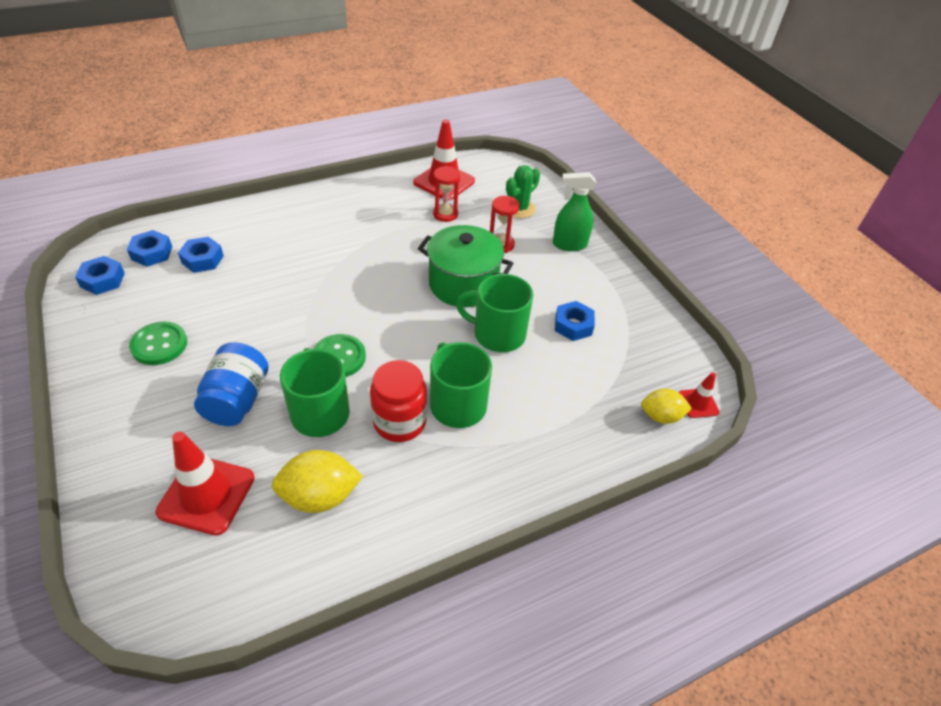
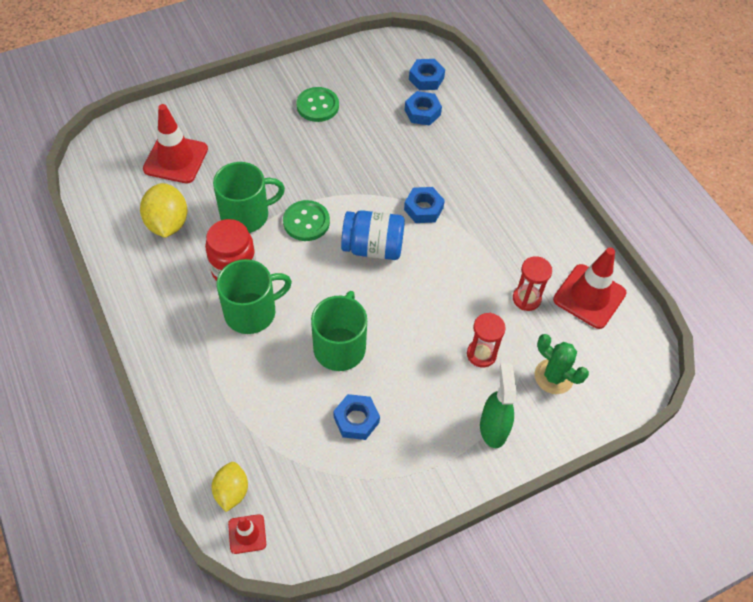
camera: 90 degrees right, 10 degrees up
(102, 280) = (389, 57): blue nut -> blue nut (423, 209)
(237, 400) = (260, 162): blue jar -> blue jar (373, 247)
(463, 284) = (411, 316): green pot -> none

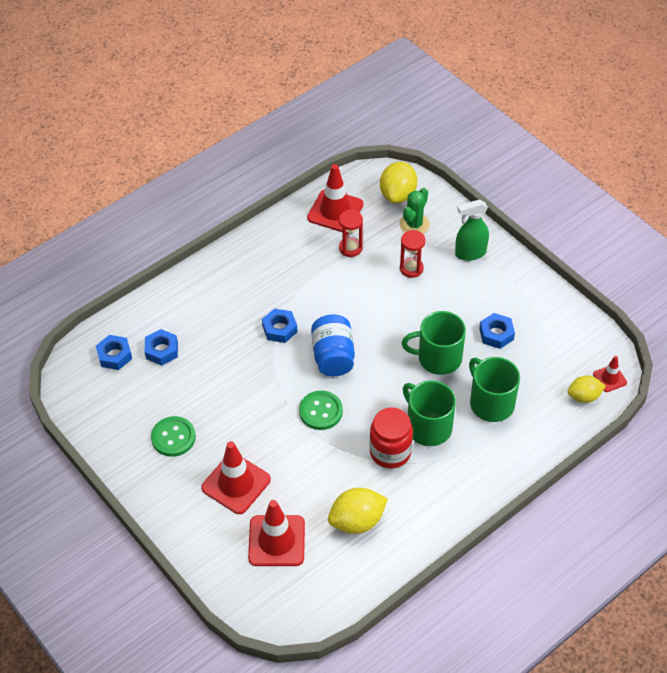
camera: 100 degrees left, 5 degrees down
(246, 215) = (327, 460): green mug -> green mug (491, 403)
(249, 141) = (236, 484): none -> red traffic cone
(608, 371) = (398, 195): none -> yellow lemon

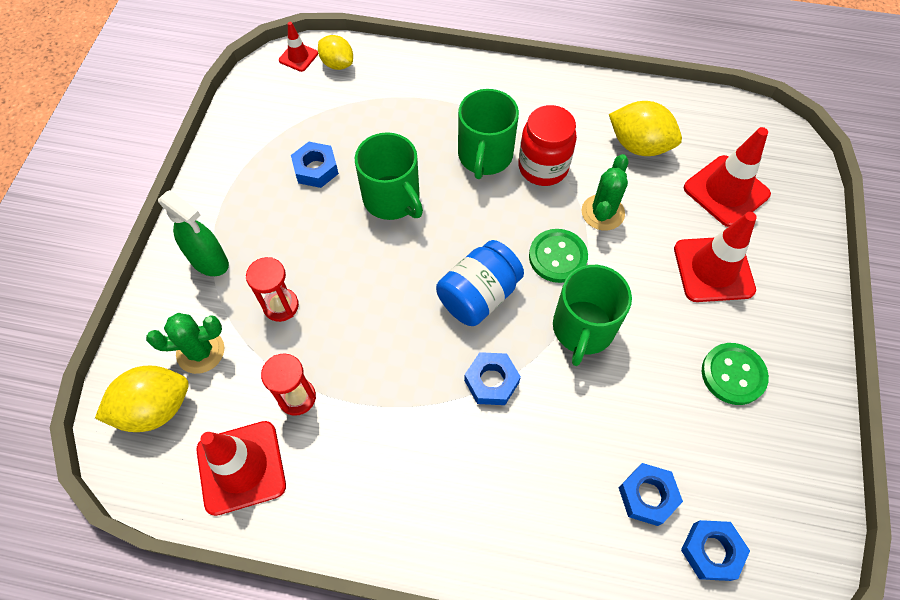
camera: 130 degrees left, 10 degrees up
(327, 458) = (602, 212): none -> green cactus
(491, 403) = (409, 125): green mug -> green mug (583, 328)

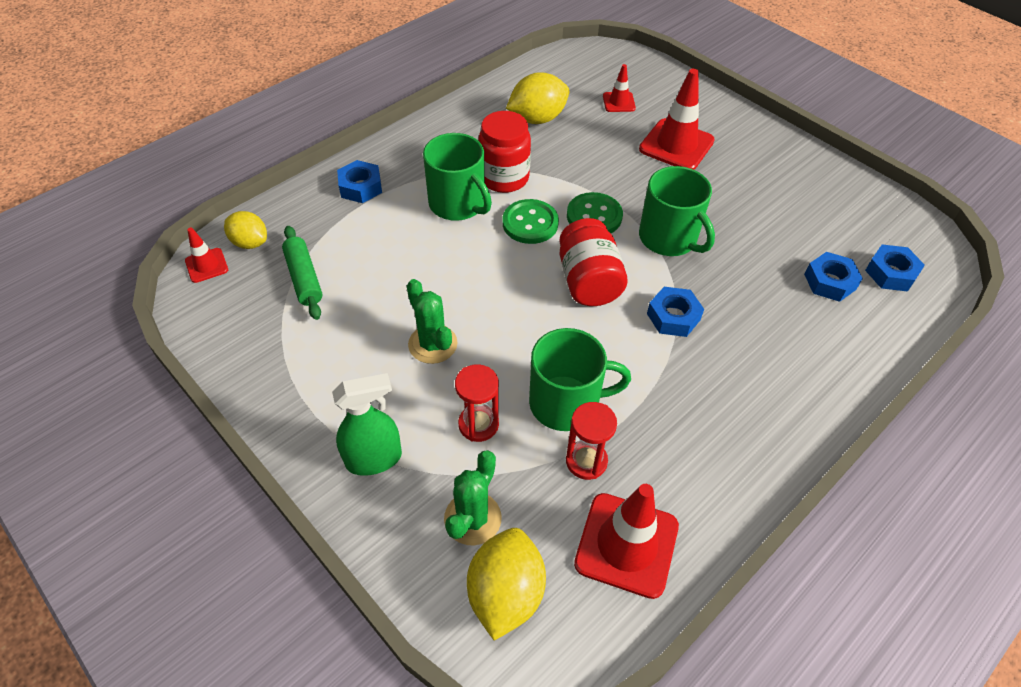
camera: 55 degrees left, 10 degrees down
(316, 169) = (352, 320): blue nut -> blue nut (360, 187)
(331, 116) = (304, 278): none -> green rolling pin
(337, 64) = (250, 242): yellow lemon -> yellow lemon turned 45 degrees clockwise
(392, 199) = (440, 284): green mug -> green mug (566, 403)
(478, 296) = (588, 281): blue jar -> red jar
(602, 212) = (577, 170): green cactus -> green cactus (432, 344)
(726, 191) = (619, 102): red traffic cone -> red traffic cone, size x0.52
(733, 374) = (766, 185): green button -> green button (530, 223)

